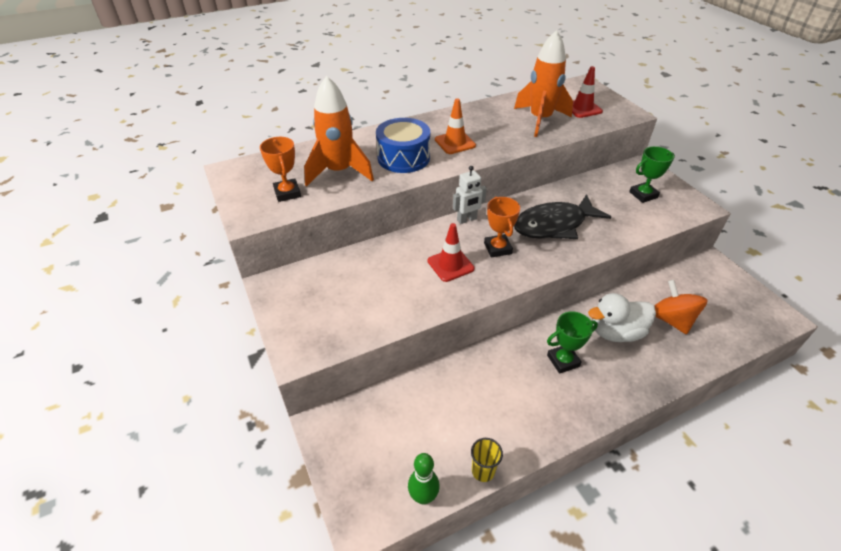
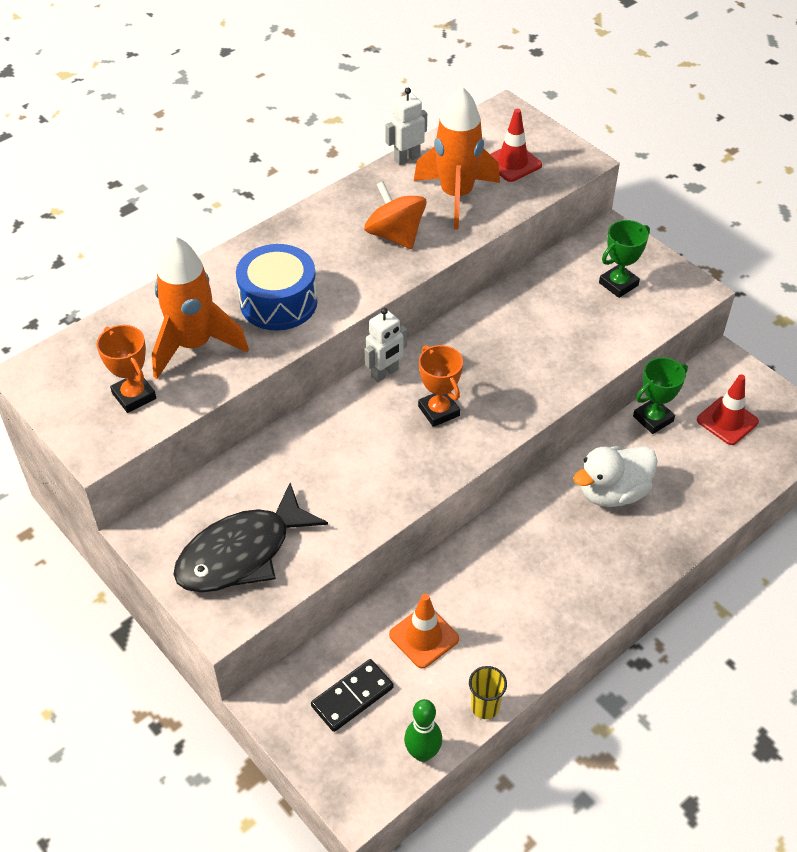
camera: 15 degrees left, 5 degrees up
(383, 437) = (352, 697): none -> black domino
(450, 265) = (382, 449): red traffic cone -> red traffic cone (727, 421)
(455, 143) = (344, 261): orange traffic cone -> orange traffic cone (424, 637)
(513, 97) = (407, 158): none -> white robot
(554, 225) = (506, 358): black fish -> black fish (241, 553)
(563, 361) = (553, 546): green trophy -> green trophy (653, 419)
(671, 320) = (679, 459): orange spinning top -> orange spinning top (395, 235)

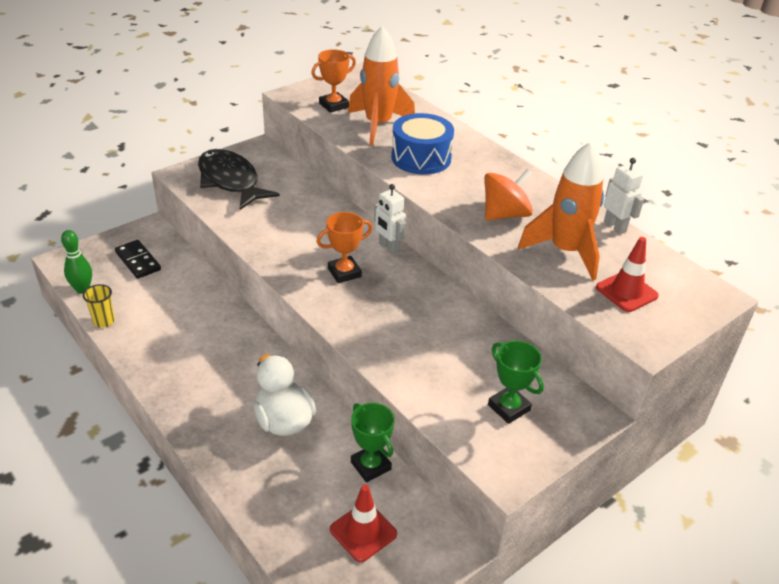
camera: 90 degrees right, 10 degrees down
(424, 637) = (172, 296): orange traffic cone -> none

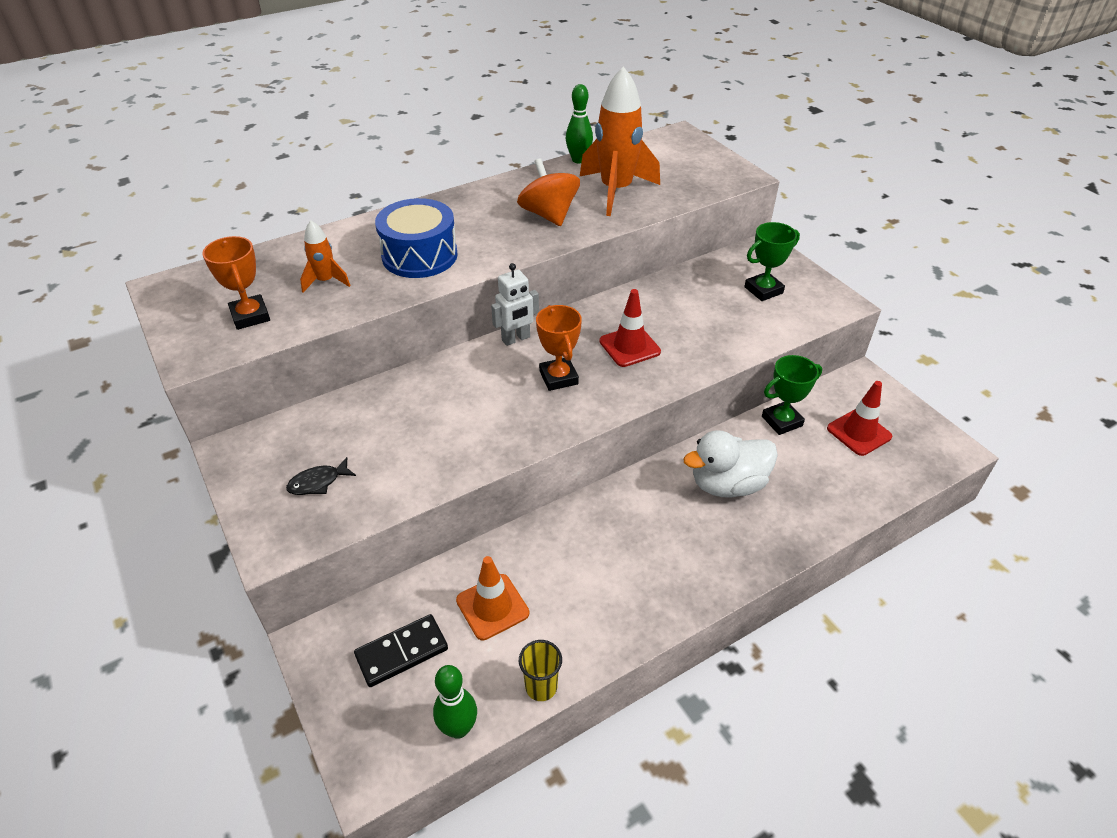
camera: 80 degrees left, 5 degrees up
(167, 295) = (492, 607): none -> orange traffic cone
(230, 181) = (318, 482): black fish -> black fish, size x0.40
(378, 125) = (326, 281): orange rocket -> orange rocket, size x0.49
(615, 227) = (578, 160): white robot -> green bowling pin
(626, 292) = (676, 172): red traffic cone -> red traffic cone (629, 346)

